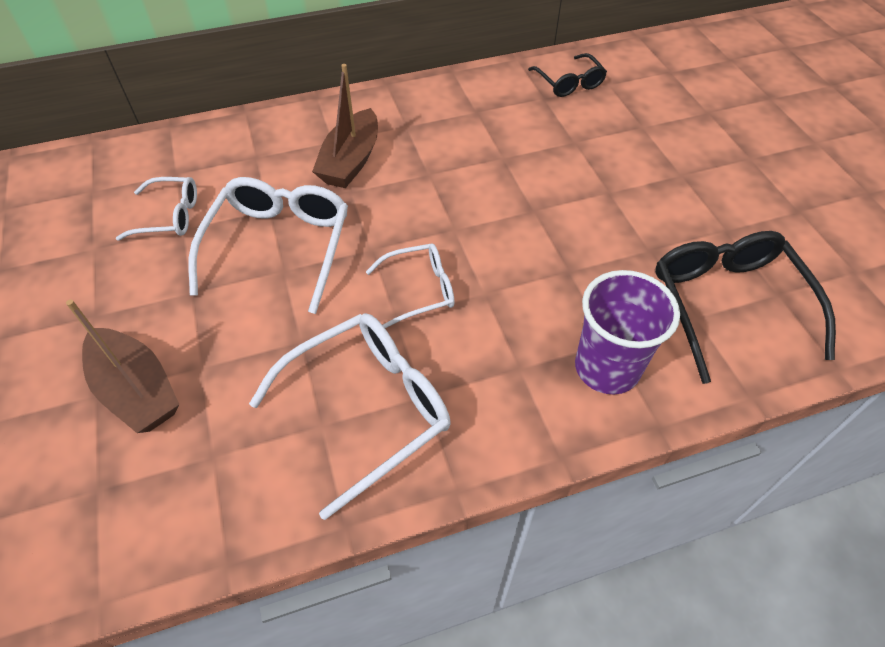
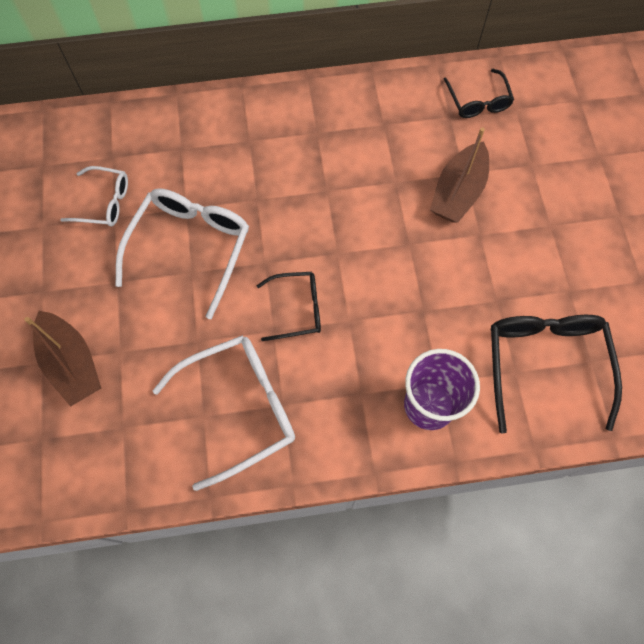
camera: 10 degrees right, 15 degrees up
(351, 161) = (261, 166): brown boat -> brown boat (458, 192)
(419, 290) = (297, 309): white glasses -> black glasses

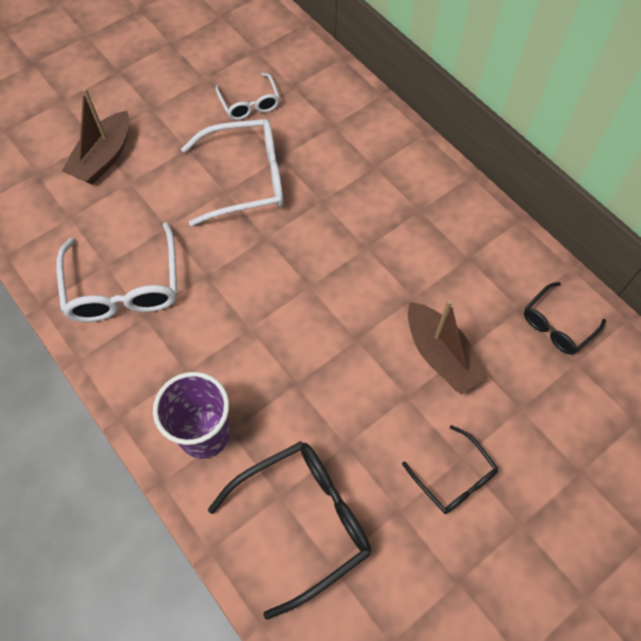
camera: 60 degrees right, 5 degrees down
(238, 409) = (124, 286): white glasses -> white glasses turned 45 degrees clockwise
(297, 309) = (237, 282): black glasses -> black glasses (454, 477)
(458, 192) = (440, 355): brown boat -> brown boat turned 120 degrees counterclockwise

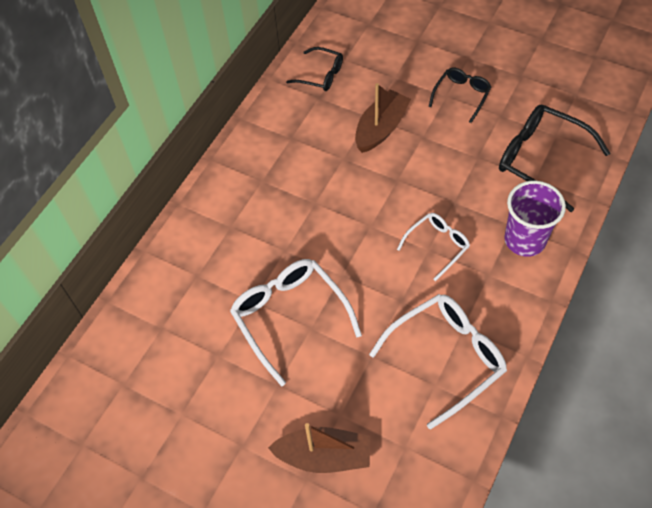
camera: 110 degrees left, 5 degrees down
(249, 103) = (198, 356): white glasses -> white glasses (437, 246)

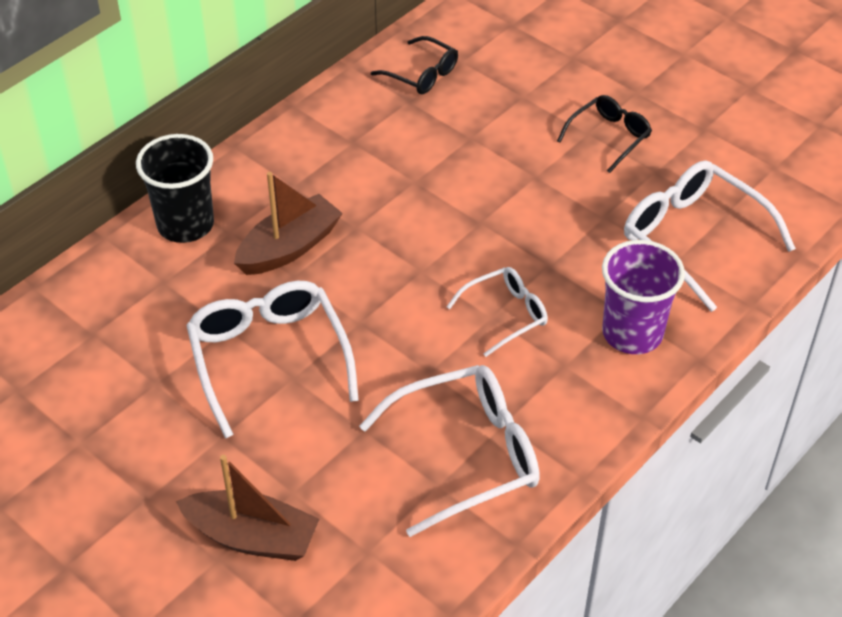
camera: 10 degrees right, 10 degrees down
(197, 227) = (185, 224): none -> black cup
(381, 128) = (480, 155): brown boat -> brown boat (289, 247)
(542, 160) = (694, 239): black glasses -> white glasses

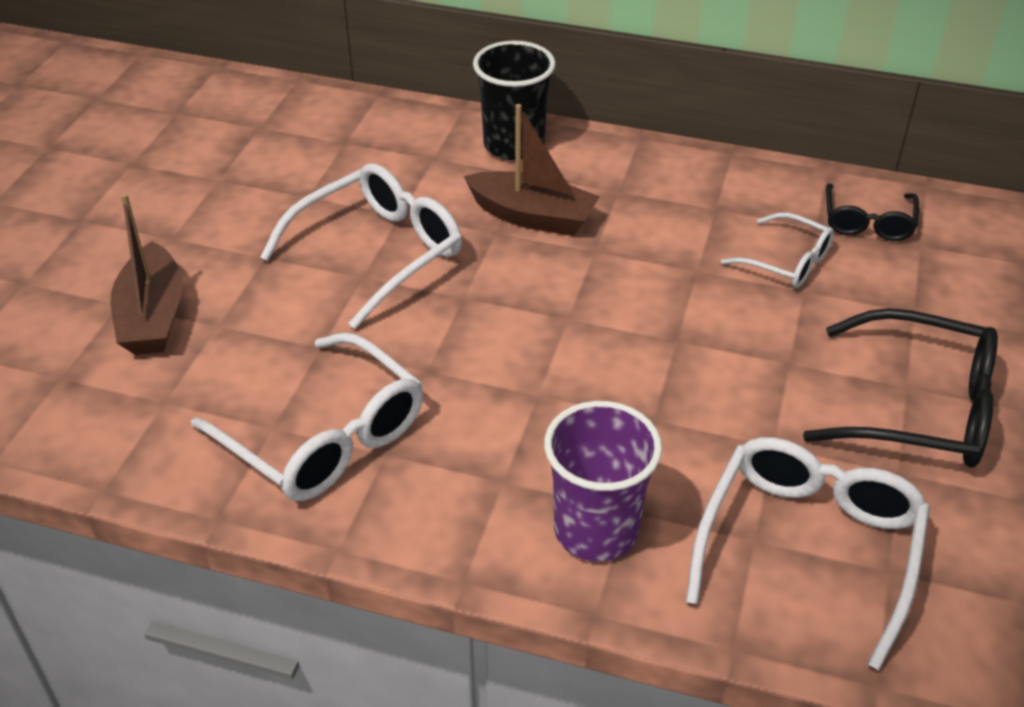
camera: 65 degrees right, 5 degrees down
(505, 315) = (548, 404): white glasses -> white glasses (786, 261)
(609, 137) = (918, 408): black glasses -> black glasses, size x1.74

